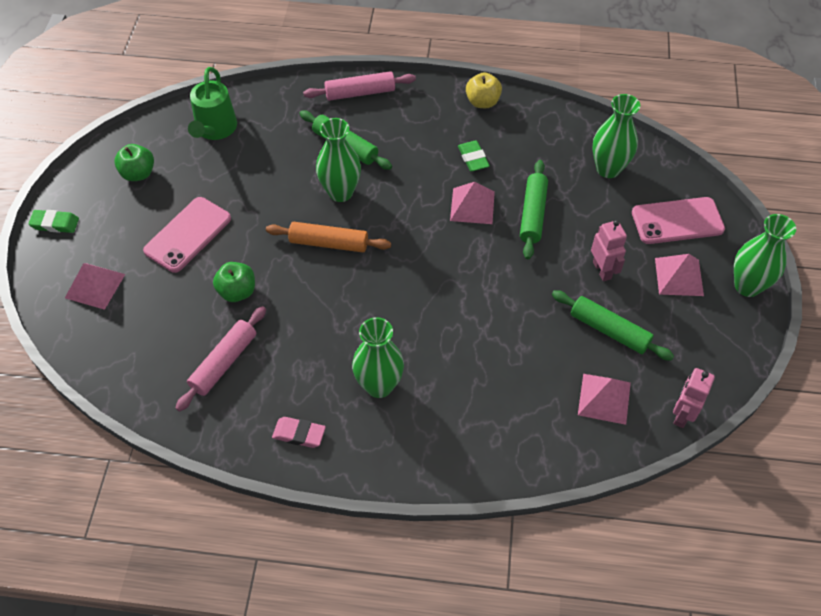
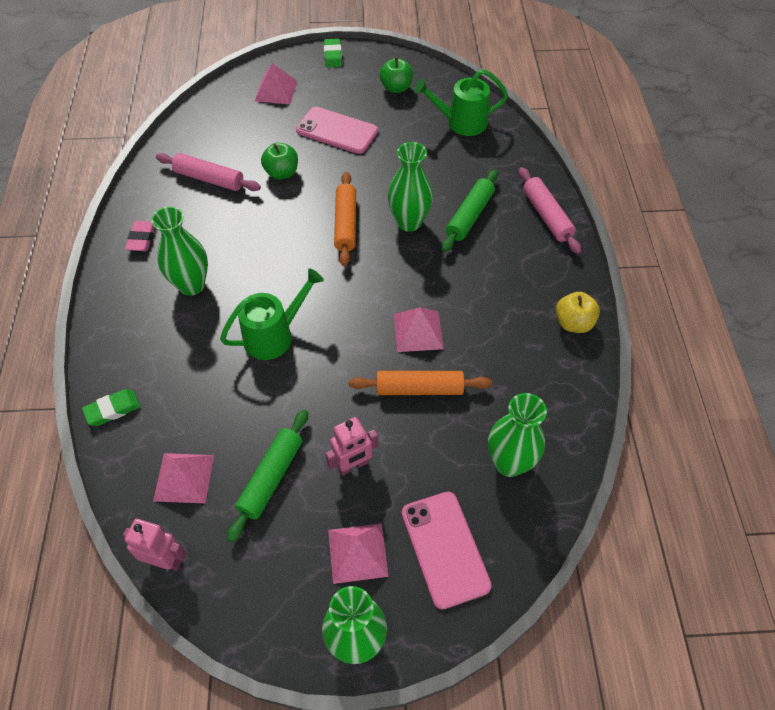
camera: 80 degrees right, 0 degrees up
(457, 316) = (274, 335): none -> green watering can
(473, 158) = (485, 324): green eraser -> green eraser (113, 409)
(533, 214) = (419, 389): green rolling pin -> orange rolling pin

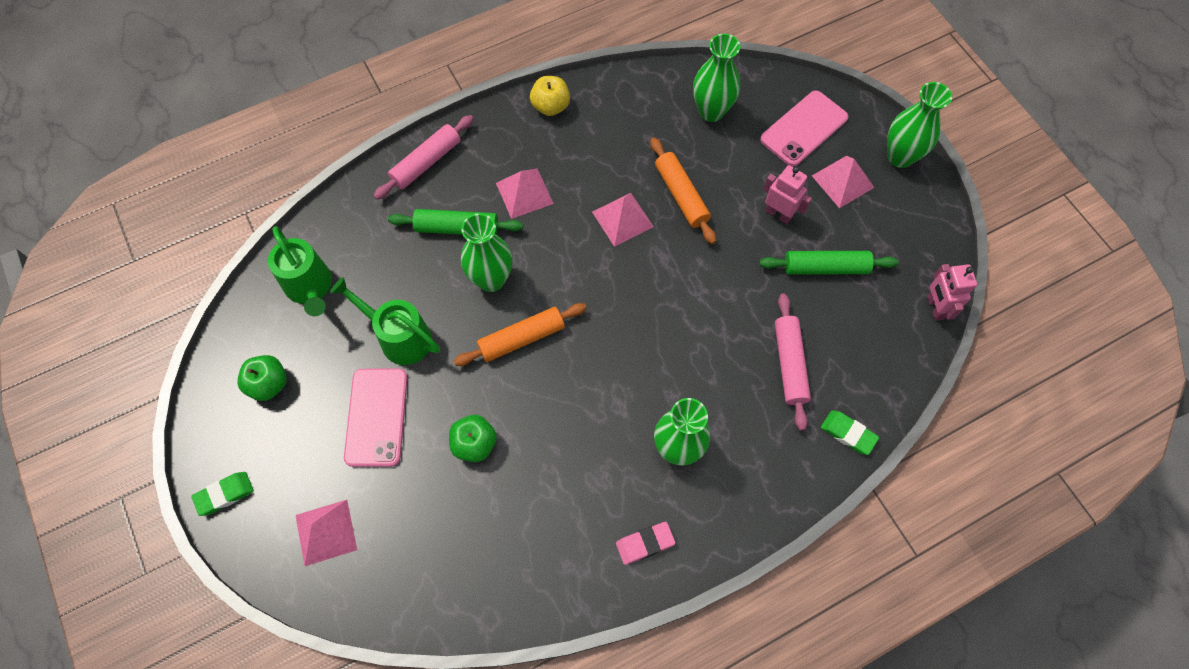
camera: 115 degrees left, 10 degrees up
(184, 477) = (867, 333): pink pyramid -> pink pyramid (524, 193)
(209, 179) = (520, 523): pink rolling pin -> pink rolling pin (789, 364)
(274, 335) = (692, 336): green watering can -> green watering can (399, 337)

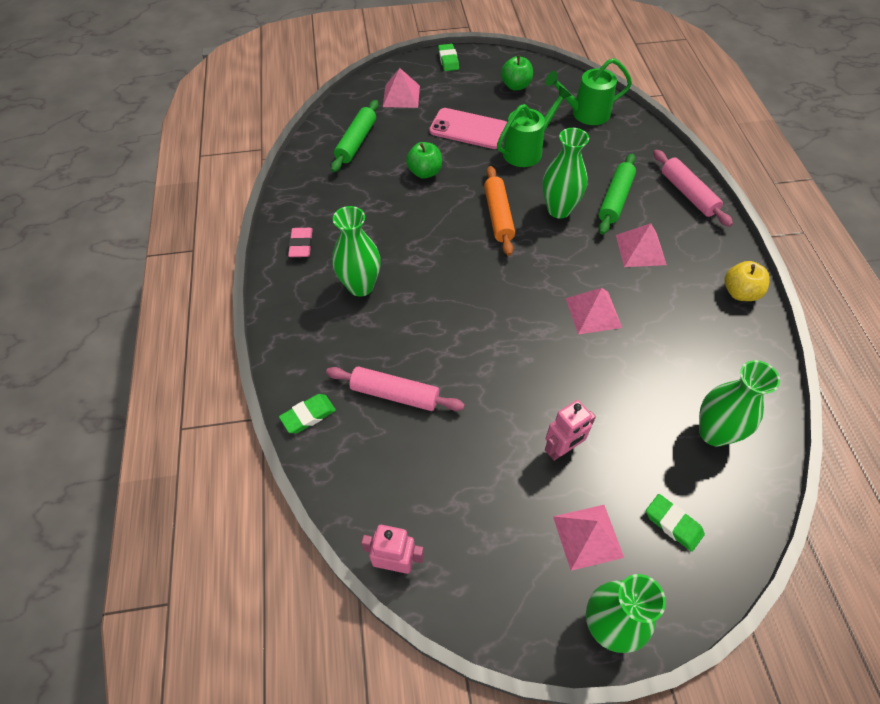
camera: 110 degrees right, 10 degrees down
(681, 195) = (608, 368): orange rolling pin -> none
(803, 128) = (673, 524): pink phone -> green eraser
(825, 267) = (483, 469): green rolling pin -> green rolling pin (356, 142)

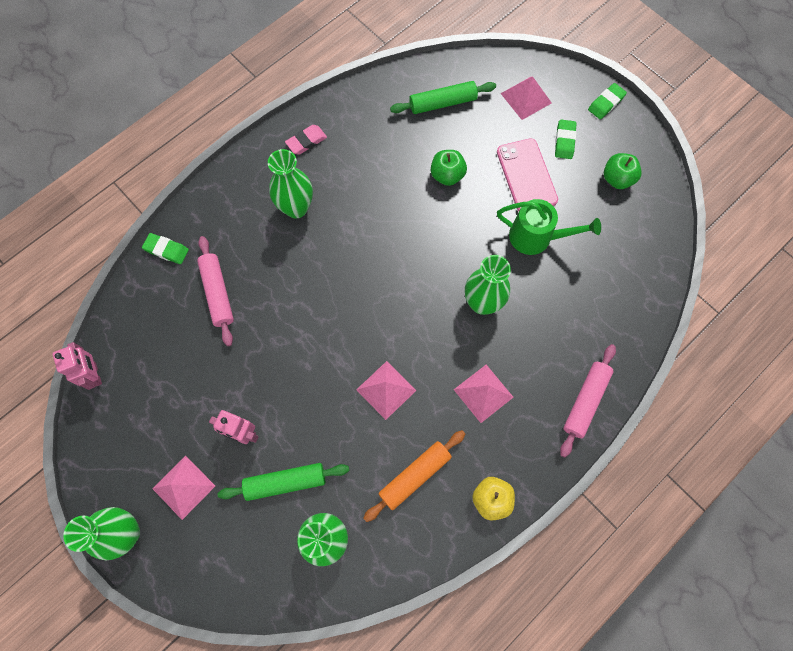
camera: 55 degrees right, 15 degrees up
(498, 216) = (439, 260): orange rolling pin -> orange rolling pin (415, 476)
(585, 113) = (627, 258): green watering can -> none
(615, 199) = (530, 342): green rolling pin -> green rolling pin (285, 482)
(673, 524) = (228, 542): green eraser -> green eraser (564, 141)

